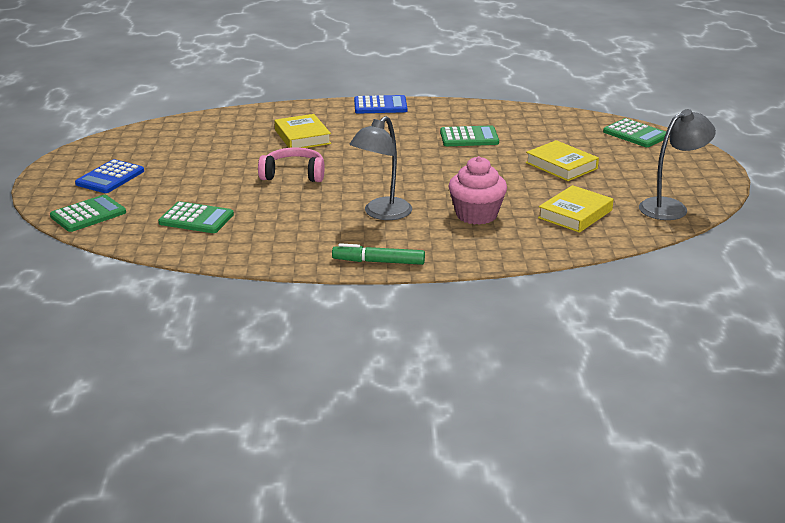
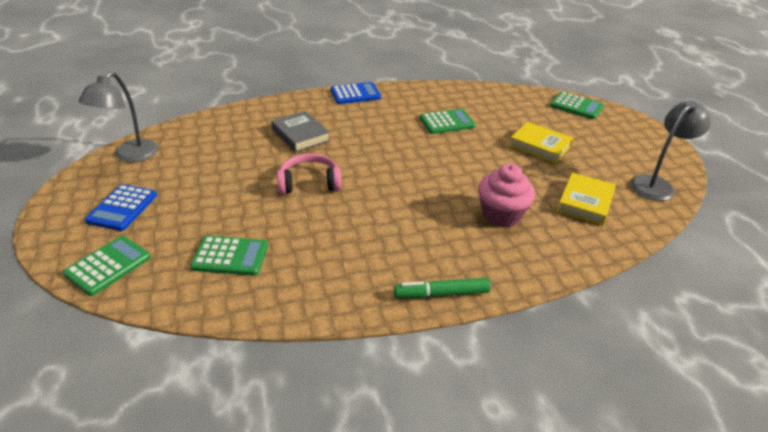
camera: 15 degrees left, 10 degrees up
(302, 137) = (300, 135): yellow book -> grey book
(382, 214) = (414, 224): grey lamp -> grey lamp (130, 156)

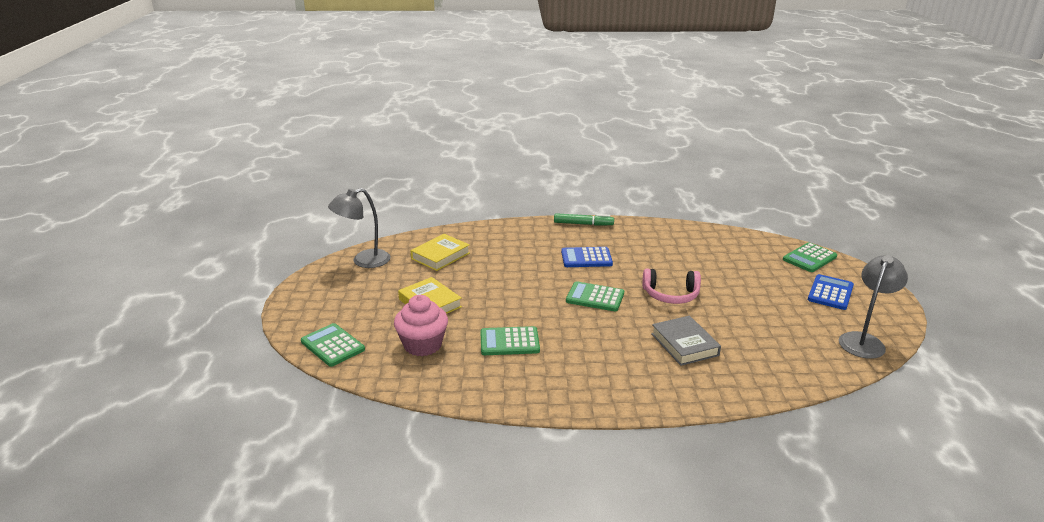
camera: 165 degrees left, 10 degrees down
(230, 256) = (724, 254): green calculator -> green calculator (595, 297)
(355, 94) = (612, 401): blue calculator -> blue calculator (586, 258)
(501, 215) = (515, 256): pink cupcake -> pink cupcake (422, 345)

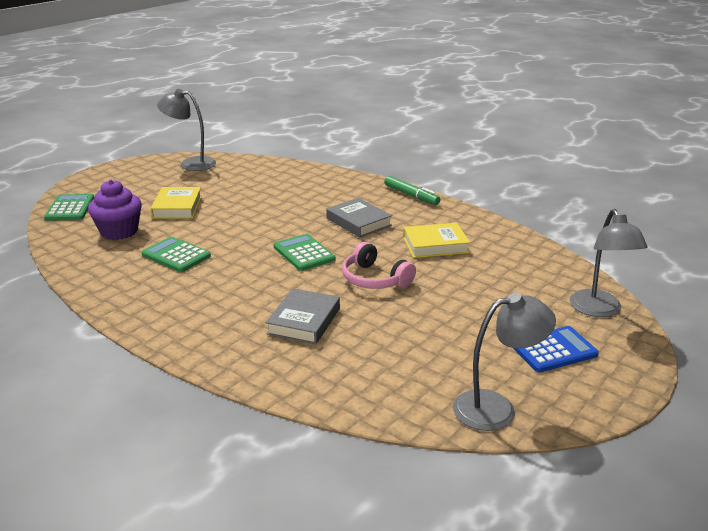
camera: 40 degrees right, 0 degrees up
(422, 345) = (119, 231): pink cupcake -> purple cupcake
(440, 256) = (248, 179): yellow book -> yellow book (435, 245)
(586, 258) = (358, 222): blue calculator -> grey book
(809, 258) = (599, 310): green calculator -> grey lamp

